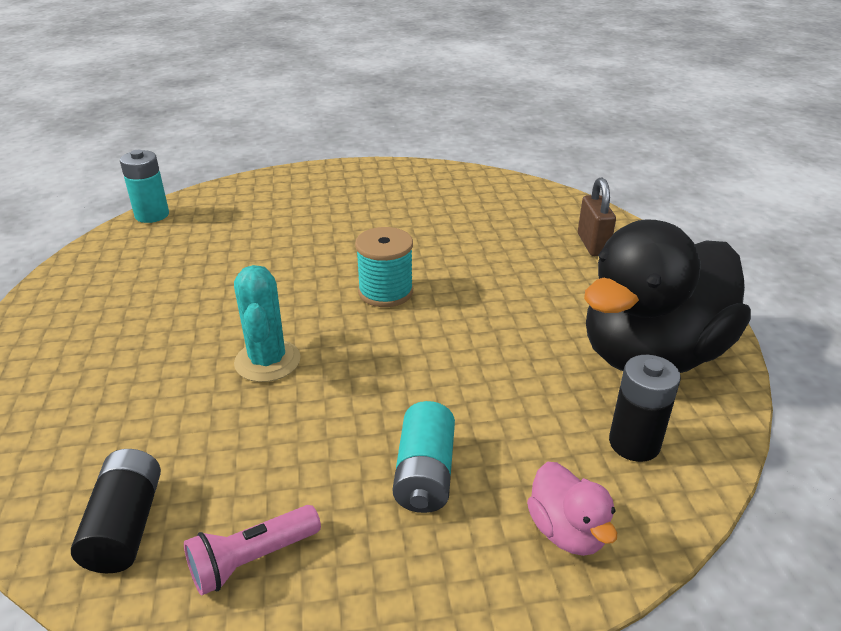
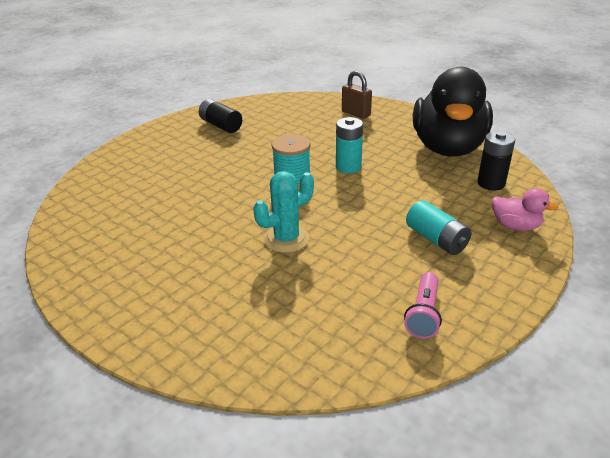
camera: 40 degrees left, 0 degrees up
(126, 525) = (344, 343): black battery -> black battery (221, 125)
(152, 215) = (64, 207): turquoise battery -> turquoise battery (348, 167)
(267, 361) = (286, 239): turquoise cactus -> turquoise cactus turned 75 degrees counterclockwise

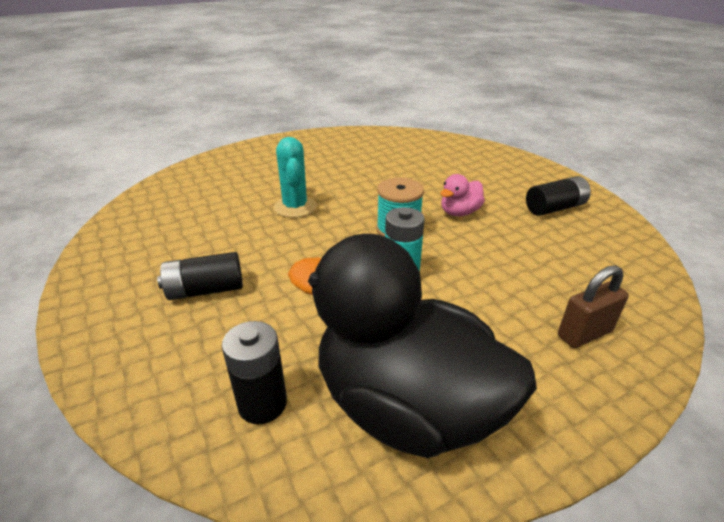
camera: 110 degrees right, 0 degrees up
(423, 314) = (134, 245): pink flashlight -> none
(436, 239) = (205, 290): turquoise battery -> black battery
(515, 226) = (154, 371): pink duck -> pink duck (459, 212)

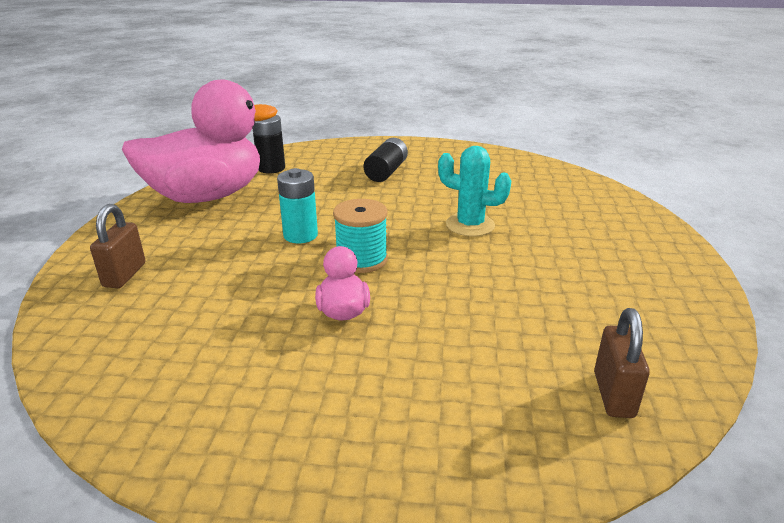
camera: 125 degrees right, 5 degrees down
(405, 405) = (207, 196): black duck -> pink duck
(415, 142) = (613, 394): none -> brown padlock
(555, 208) = (248, 398): black battery -> none

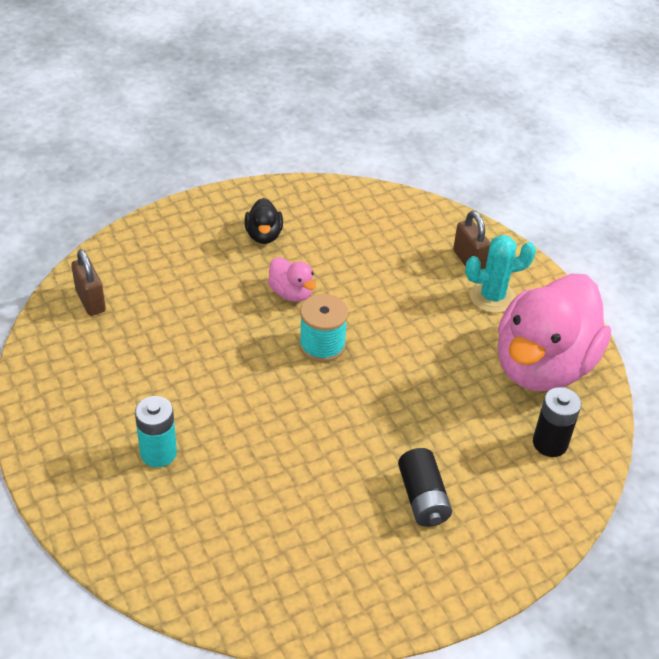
camera: 145 degrees right, 15 degrees up
(300, 235) = (398, 351): turquoise battery -> turquoise battery (158, 453)
(302, 394) = (263, 235): none -> black duck
(470, 225) = (264, 432): turquoise cactus -> turquoise cactus (492, 297)

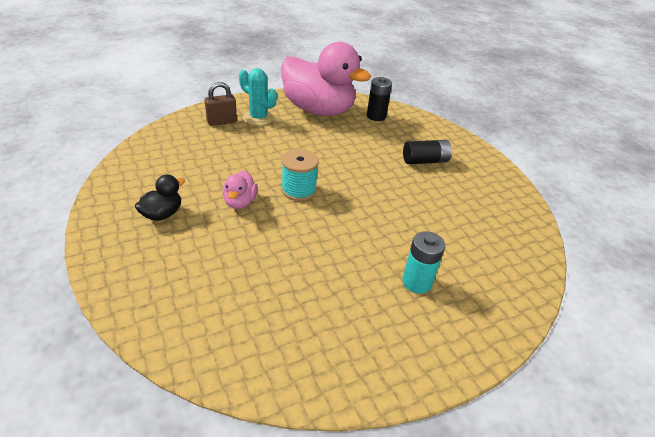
camera: 90 degrees left, 5 degrees down
(90, 301) = (228, 342): brown padlock -> none
(263, 235) = (162, 214): black duck -> black duck turned 45 degrees counterclockwise
(291, 293) = (240, 202): pink duck -> pink duck turned 135 degrees clockwise
(492, 297) = (258, 118): turquoise cactus -> turquoise cactus turned 45 degrees counterclockwise

